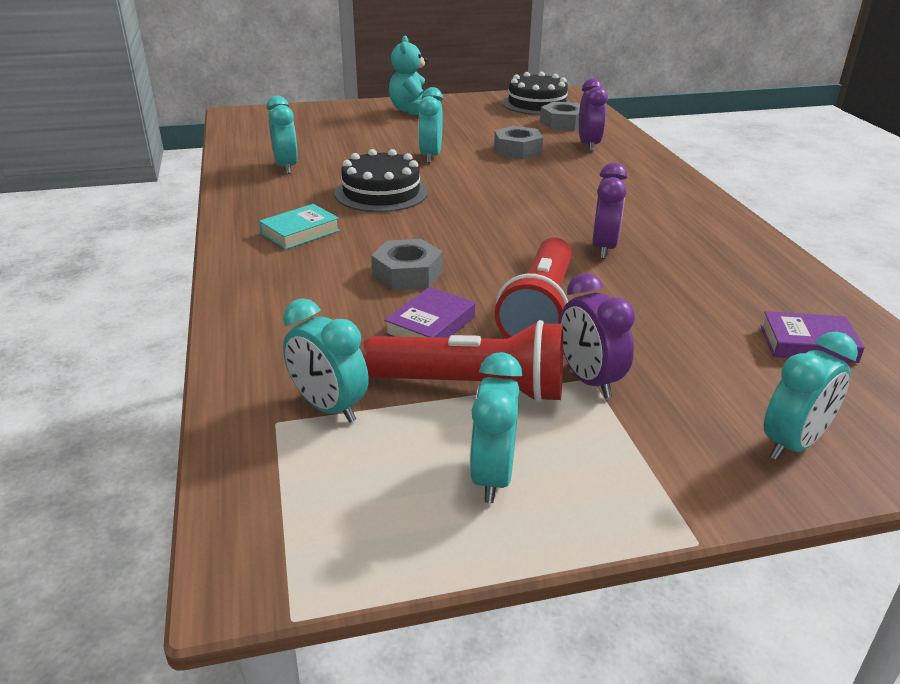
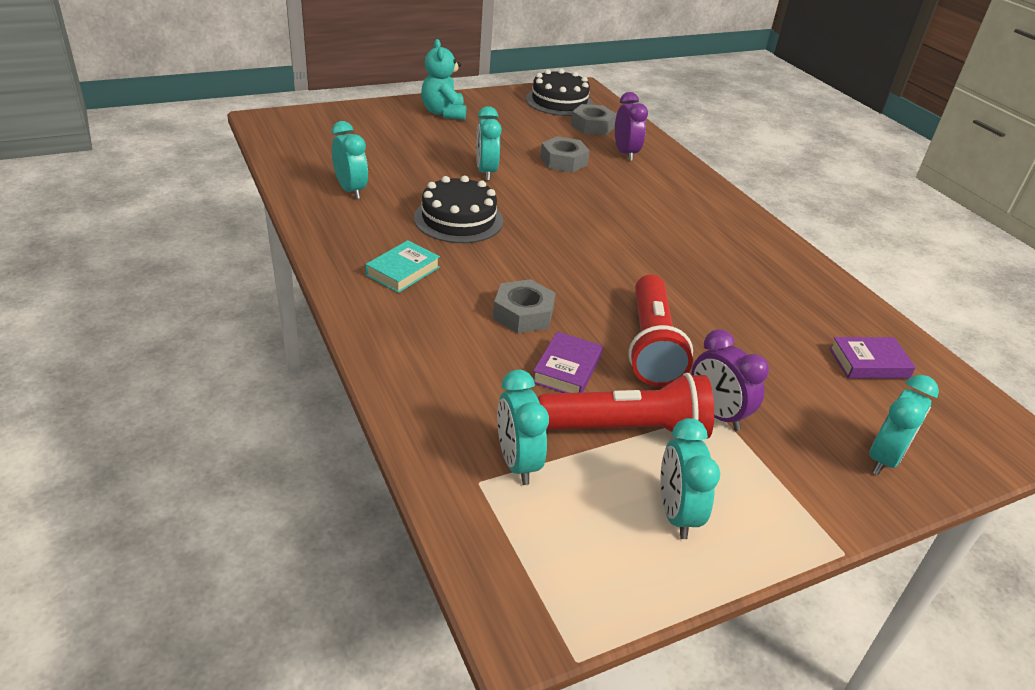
camera: 15 degrees left, 5 degrees up
(329, 407) = (517, 462): turquoise clock -> turquoise clock turned 45 degrees clockwise
(604, 248) = (680, 274): purple clock -> none

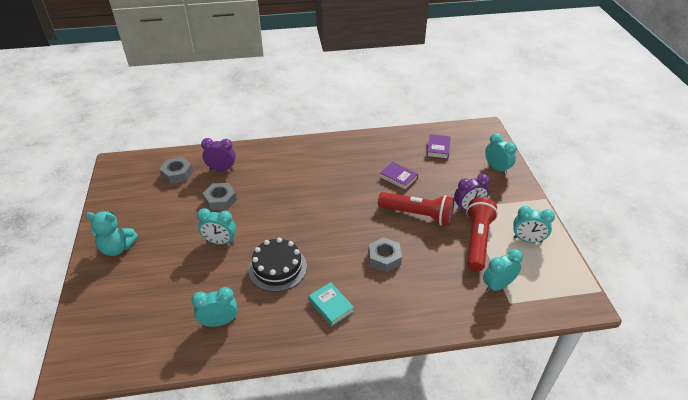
camera: 70 degrees left, 5 degrees up
(517, 462) = (497, 286): turquoise clock -> turquoise clock turned 150 degrees clockwise
(559, 102) = (131, 180): black cake -> none
(567, 369) = (433, 251): purple book -> purple book (398, 178)

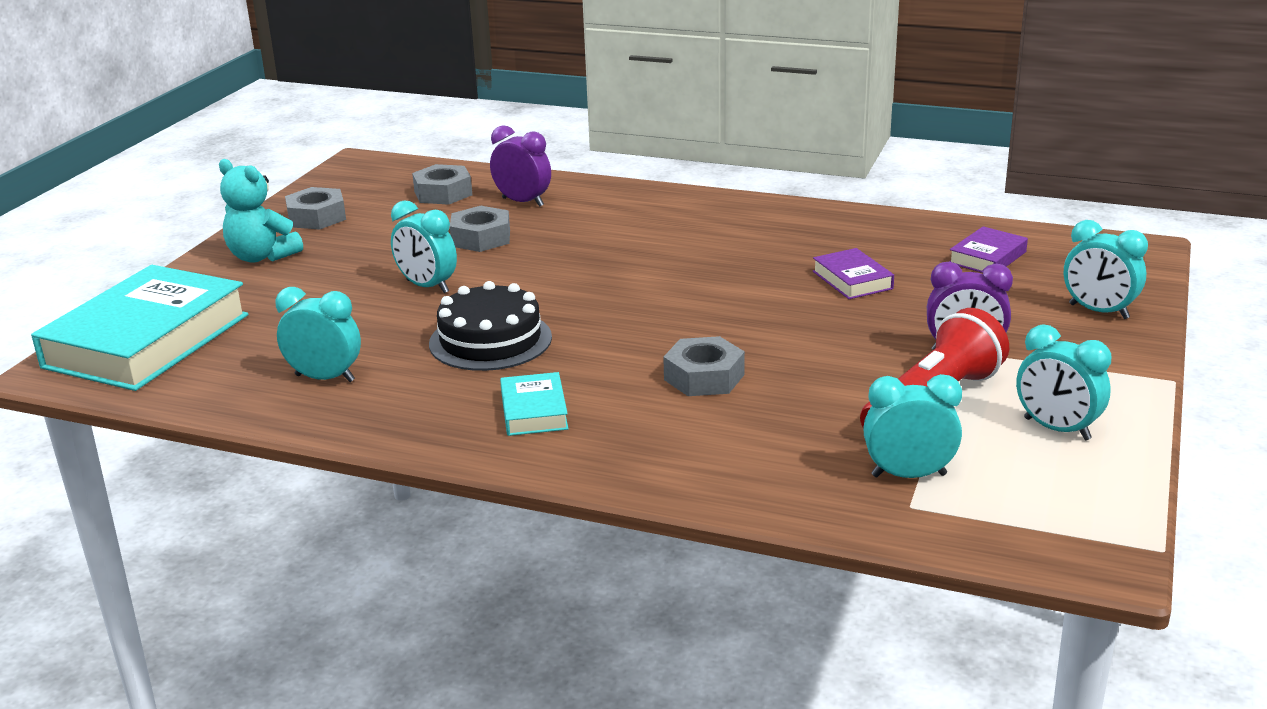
camera: 30 degrees right, 15 degrees down
(103, 331) = (147, 341): none -> turquoise book
(124, 210) = (316, 217): none -> grey nut
(418, 215) = (838, 337): red flashlight -> none
(497, 168) = (1098, 311): turquoise clock -> turquoise clock turned 135 degrees clockwise

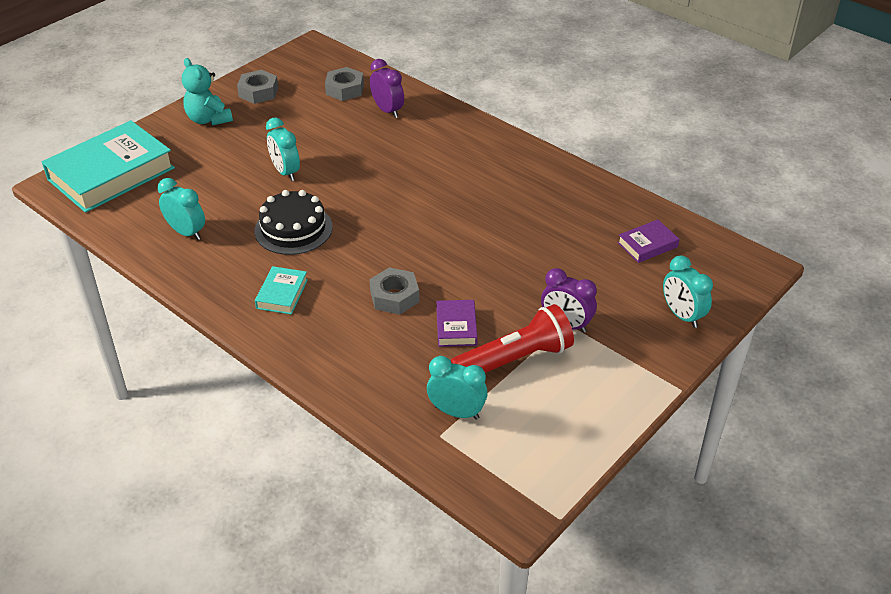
camera: 20 degrees right, 15 degrees up
(481, 238) = (342, 137): grey nut -> none
(852, 280) = (543, 240): purple book -> purple book (456, 327)
(1056, 429) = (573, 405): turquoise clock -> none

